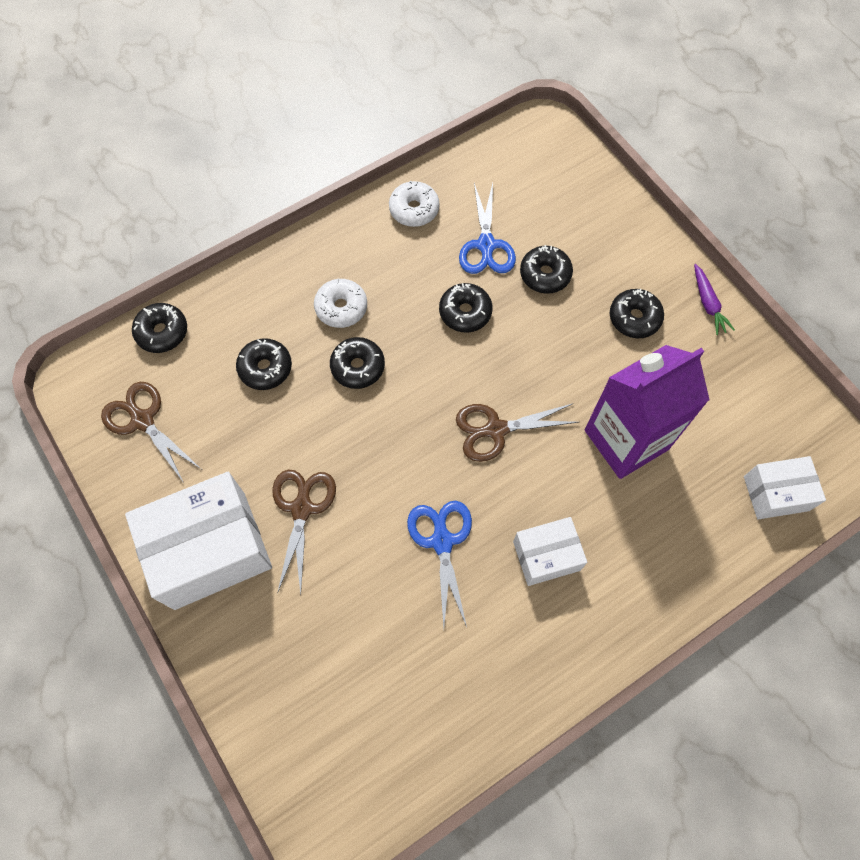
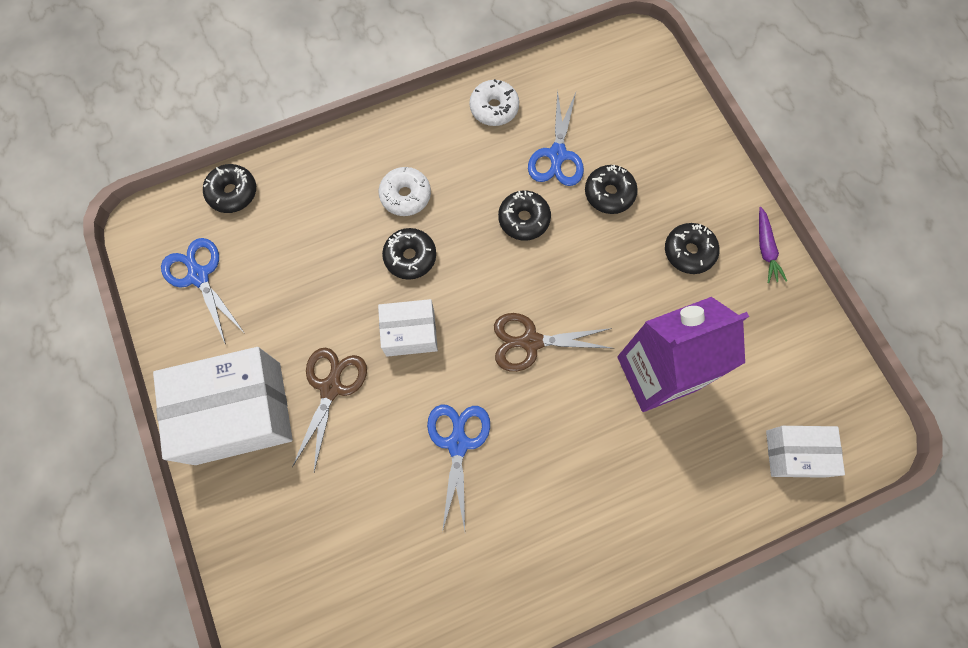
camera: 10 degrees right, 5 degrees up
(142, 420) = (199, 276): brown scissors -> blue scissors
(265, 368) = (322, 244): black donut -> none
(546, 556) = (555, 476): white box -> white box (410, 333)

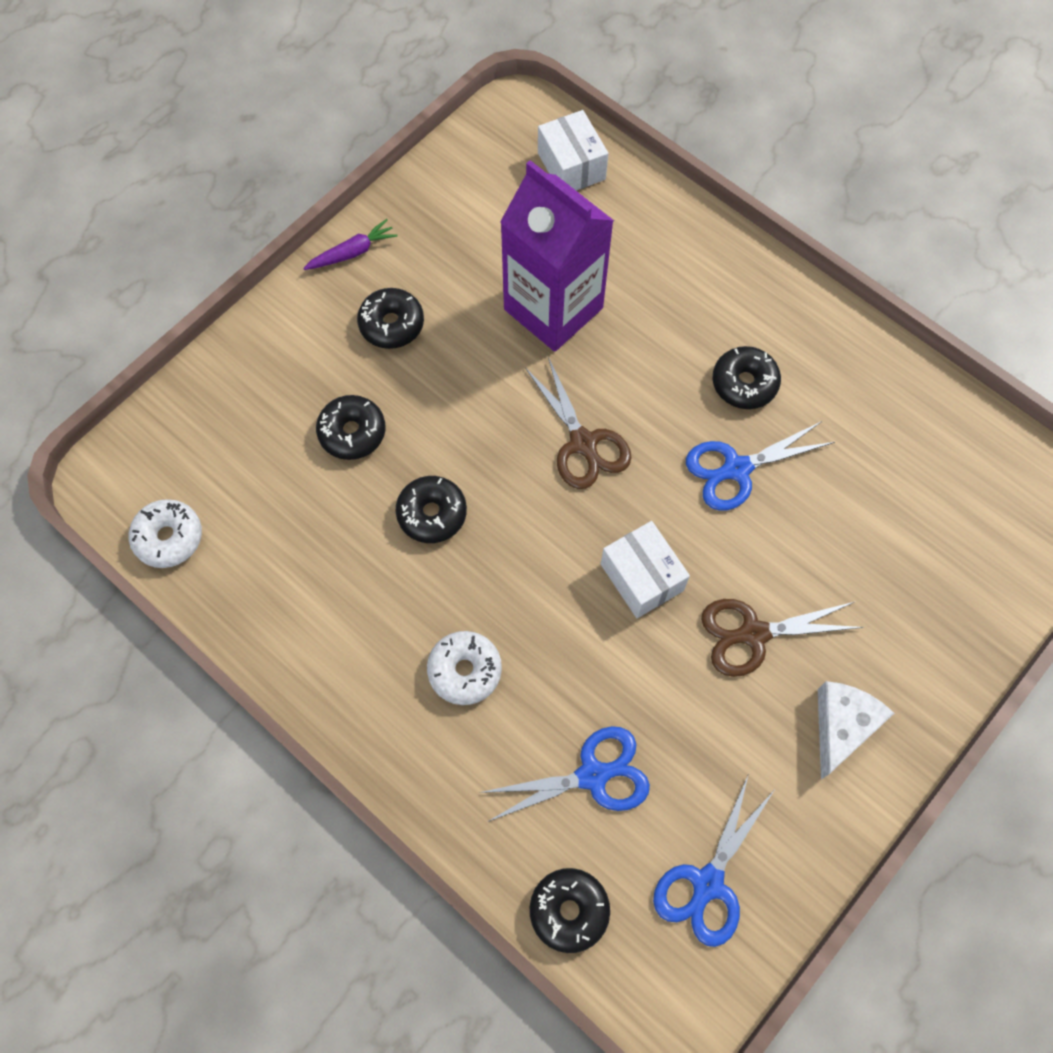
camera: 115 degrees left, 5 degrees down
(238, 412) = (842, 726): white box -> white cheese
(410, 257) = (546, 623): black donut -> black donut (744, 383)
(494, 108) = (283, 618): white donut -> white donut (168, 538)
(557, 155) = (322, 511): blue scissors -> blue scissors (592, 775)

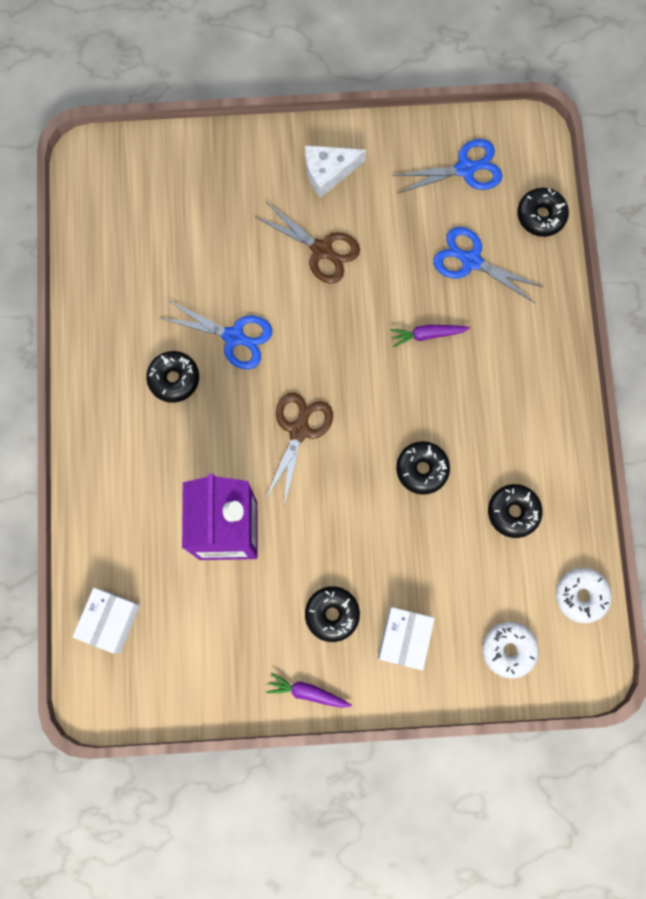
camera: 135 degrees left, 10 degrees up
(352, 432) = (421, 563): black donut -> black donut (513, 512)
(465, 671) = (485, 368): white donut -> white donut (508, 650)
(557, 649) = (427, 335): none -> purple carrot
(642, 577) = (346, 329): white box -> white box (404, 638)

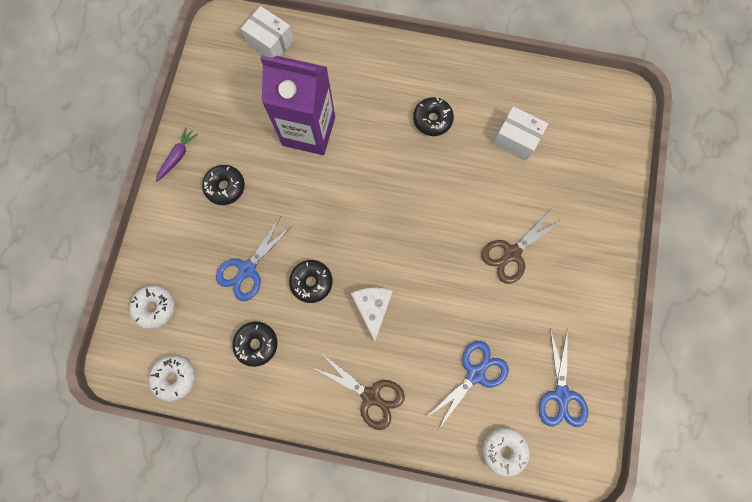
camera: 105 degrees right, 0 degrees up
(234, 337) = (454, 169): blue scissors -> blue scissors (247, 269)
(299, 430) = (368, 198): brown scissors -> brown scissors (371, 396)
(328, 172) = (580, 276): white cheese -> white cheese (372, 308)
(404, 638) = (190, 233): white box -> white box (516, 139)
(427, 335) = (419, 318): purple carrot -> none
(541, 216) = (503, 450): black donut -> white donut

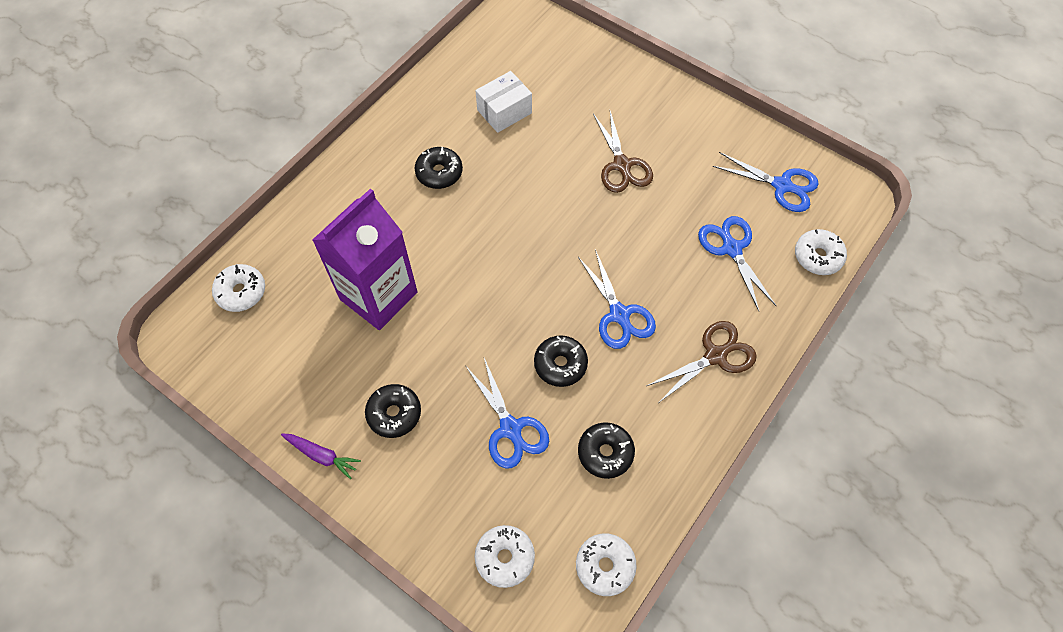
camera: 65 degrees left, 15 degrees down
(178, 156) = (321, 455): purple carrot -> purple carrot turned 150 degrees clockwise
(270, 42) = (241, 292): white box -> white donut
(372, 308) = (619, 314): white cheese -> blue scissors

